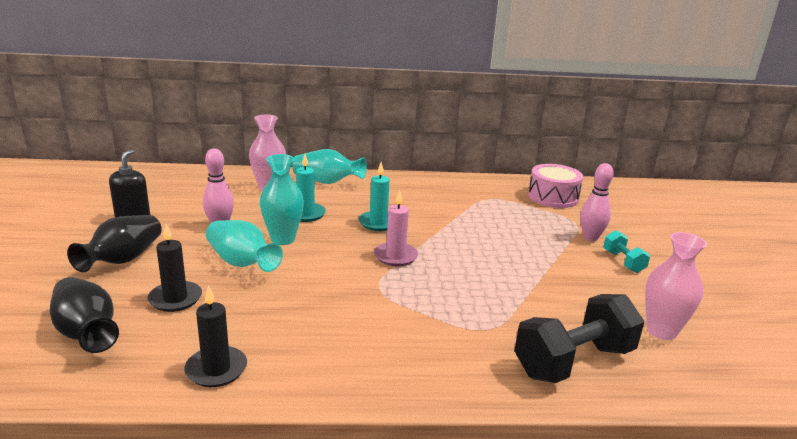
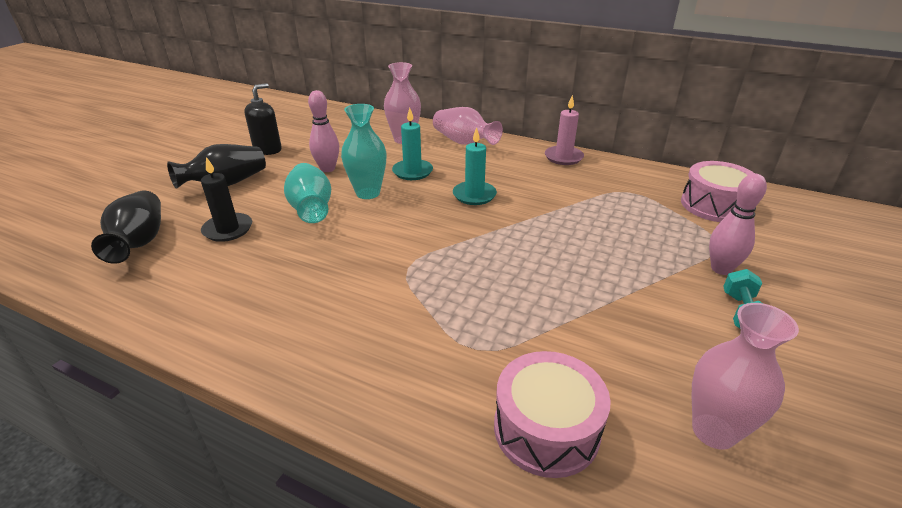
camera: 30 degrees right, 10 degrees up
(216, 369) = (191, 307): black candle -> none
(327, 182) = (464, 142): turquoise vase -> pink vase
(395, 256) = (457, 236): pink candle -> pink candle (563, 157)
(573, 361) = (546, 429): black dumbbell -> pink drum

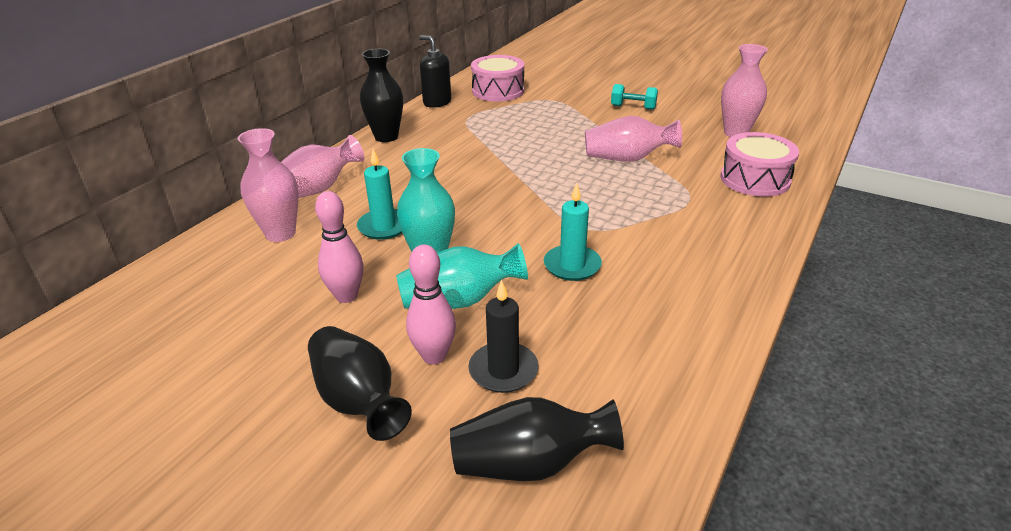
camera: 85 degrees left, 0 degrees up
(268, 150) = (239, 371): black soap dispenser -> black soap dispenser (437, 102)
(474, 195) = (454, 189): turquoise candle -> turquoise candle (572, 265)
(563, 157) = (386, 137): pink candle -> black vase
(570, 300) = (627, 159): none -> pink vase
(721, 269) = (584, 104): pink bowling pin -> pink bowling pin (434, 356)

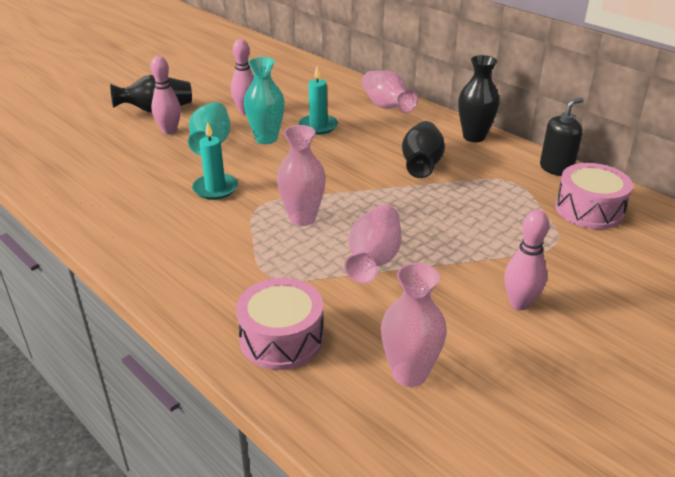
camera: 105 degrees right, 0 degrees up
(280, 233) = (331, 95): pink vase -> pink vase (302, 218)
(503, 370) = (138, 148): black candle -> none
(530, 463) = (71, 146): black vase -> black vase (421, 164)
(633, 107) = (519, 303): turquoise dumbbell -> pink bowling pin

